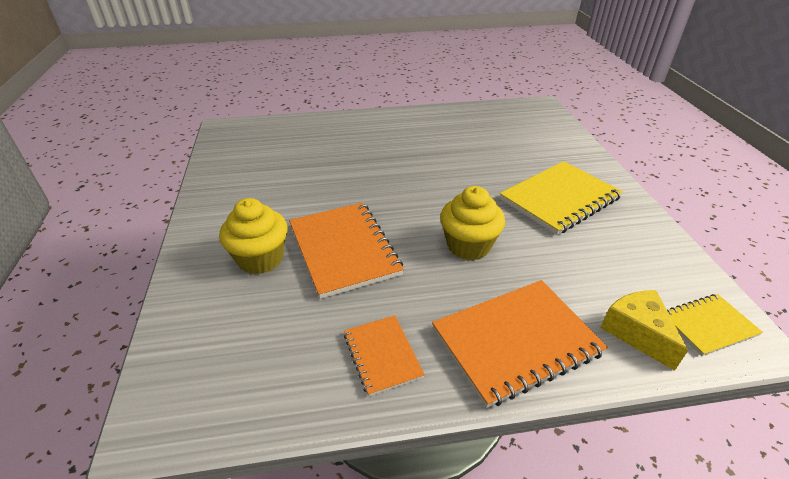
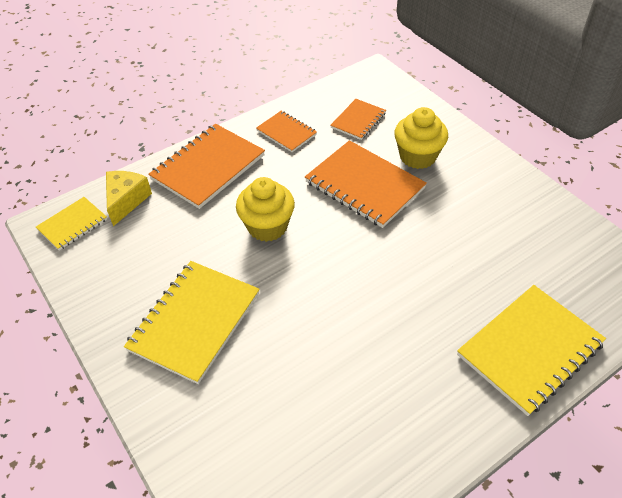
camera: 155 degrees right, 10 degrees up
(273, 334) = (358, 120): none -> orange notebook
(337, 127) = (530, 349): none -> yellow notebook
(637, 333) = (126, 201): yellow cheese -> yellow cheese turned 120 degrees counterclockwise

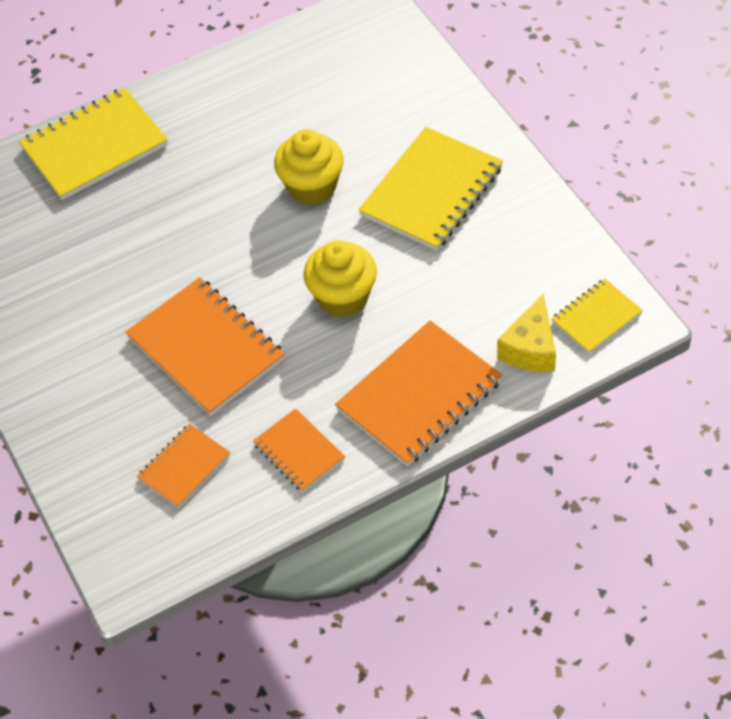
camera: 170 degrees left, 5 degrees up
(417, 156) = (118, 390): yellow cupcake -> yellow cupcake (312, 187)

